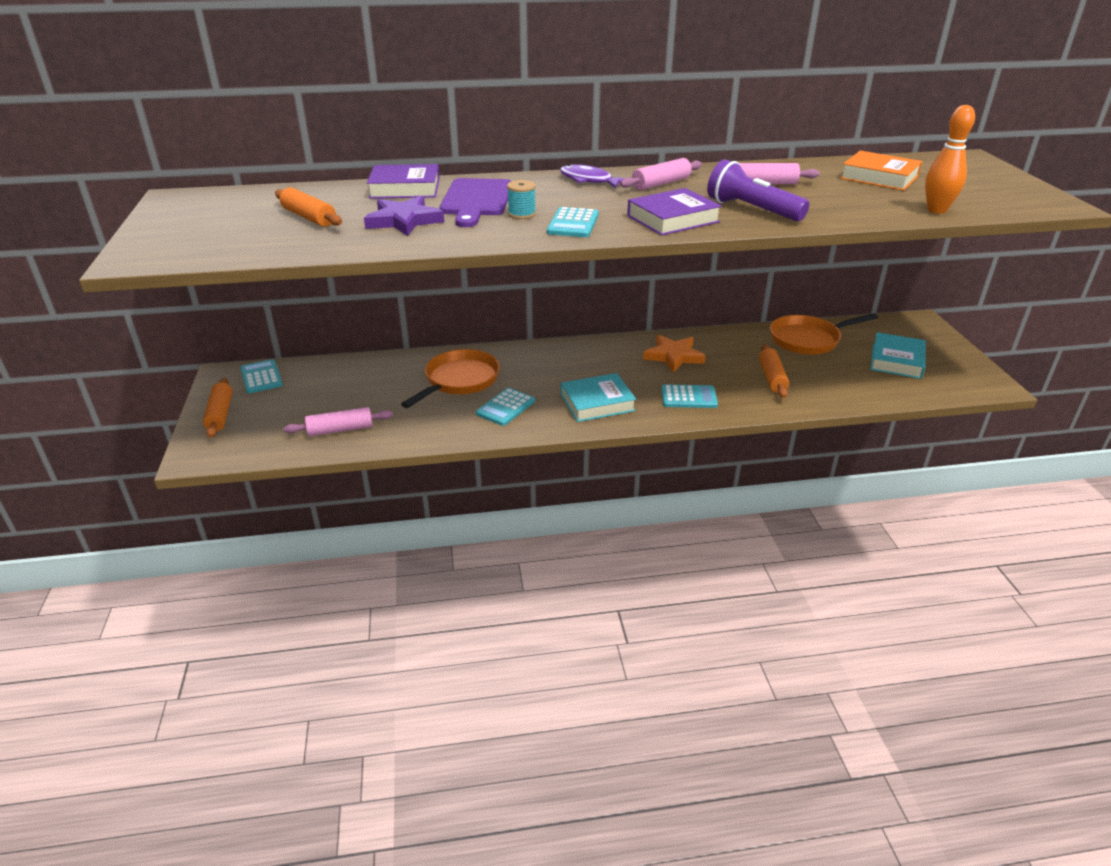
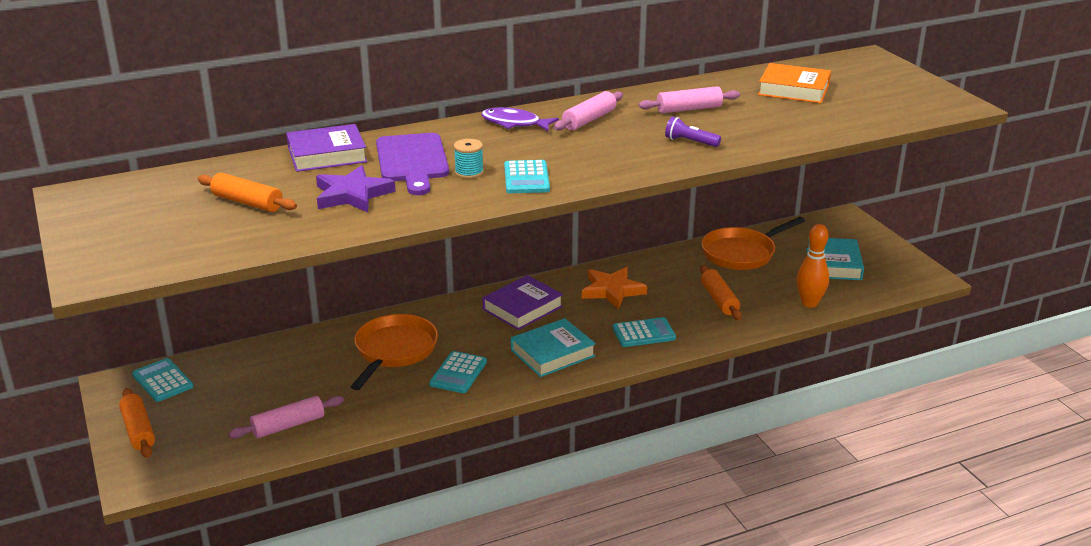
camera: 15 degrees left, 5 degrees down
(673, 219) = (620, 161): purple book -> purple book (523, 308)
(751, 210) = (690, 142): purple flashlight -> purple flashlight, size x0.55
(936, 210) = (857, 123): orange bowling pin -> orange bowling pin (809, 303)

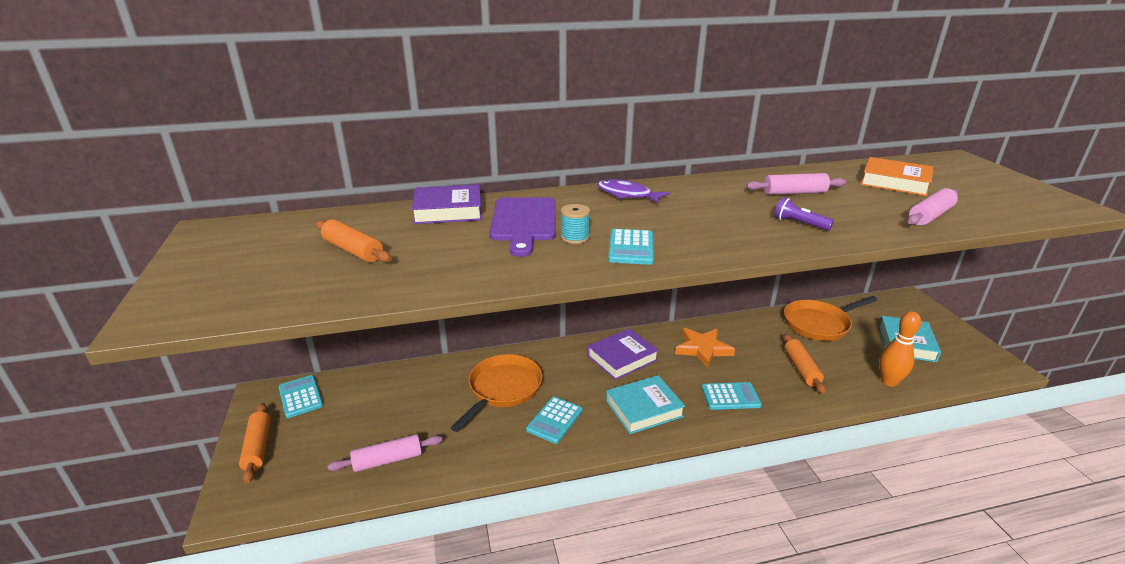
camera: 10 degrees right, 0 degrees up
(352, 194) = (455, 251): purple star -> none
(589, 120) = (697, 196): pink rolling pin -> pink rolling pin (930, 216)

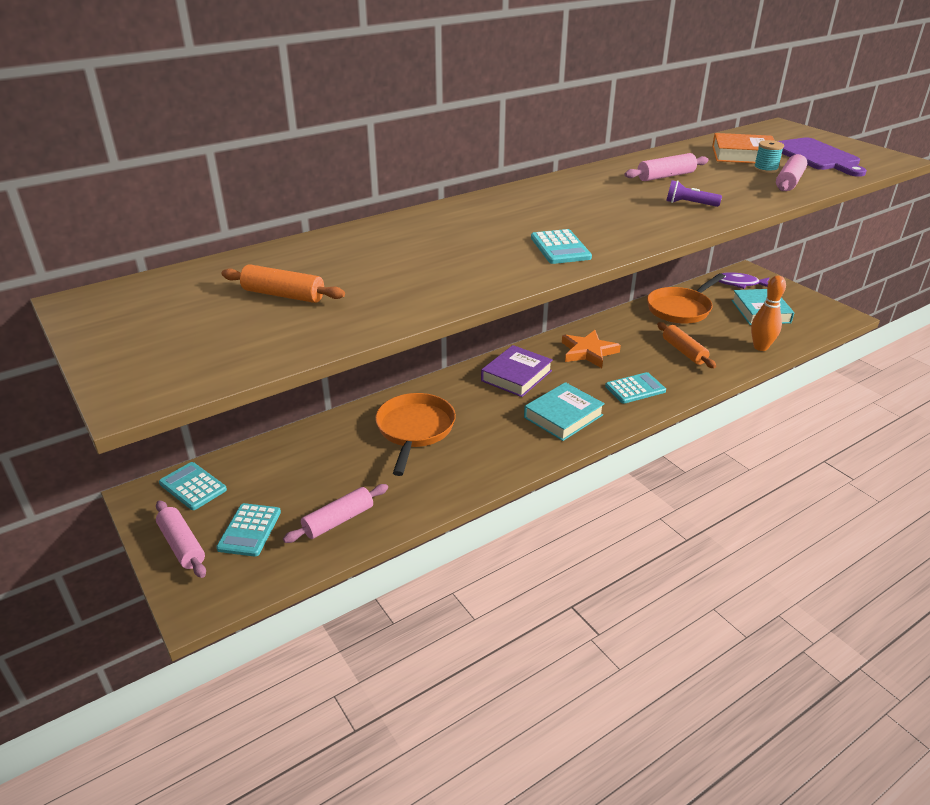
camera: 20 degrees left, 5 degrees up
(258, 447) = (182, 545): orange rolling pin -> pink rolling pin
(448, 210) = (345, 240): purple book -> none
(524, 222) = (436, 240): purple cutting board -> purple cutting board (816, 156)
(554, 420) = (484, 445): turquoise calculator -> turquoise calculator (249, 530)
(575, 237) = (500, 247): turquoise spool -> turquoise spool (765, 169)
(627, 195) = (514, 199): purple fish -> purple fish (739, 284)

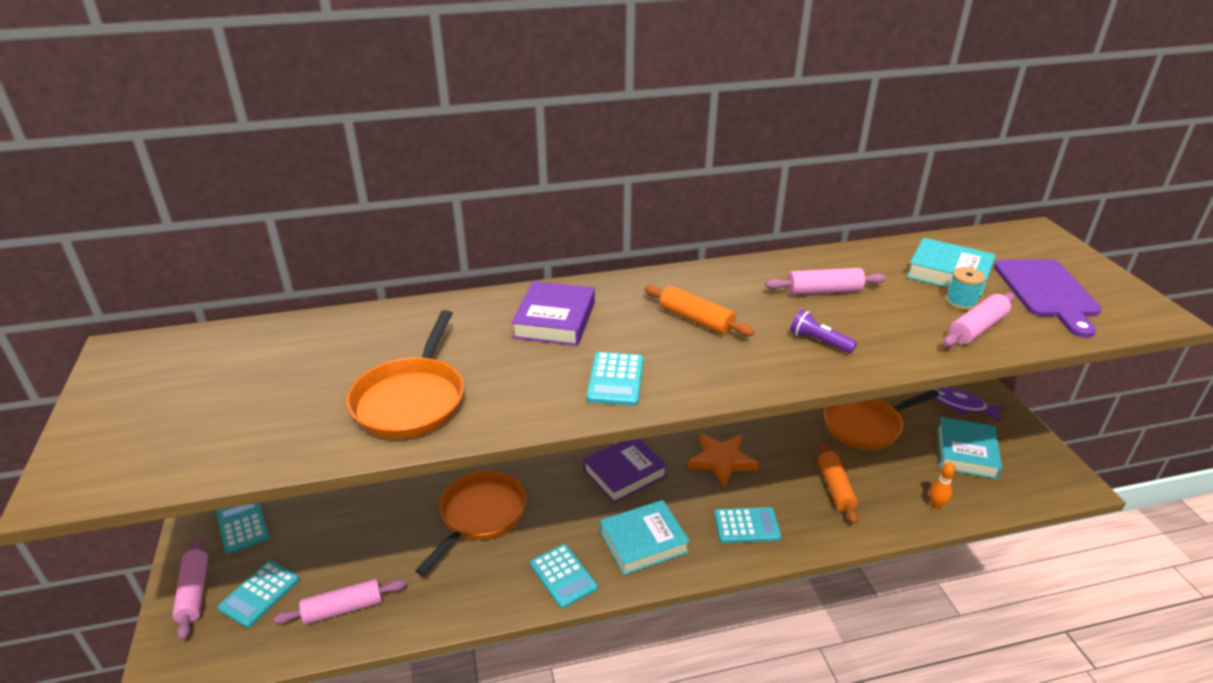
camera: 20 degrees right, 0 degrees up
(283, 295) = (293, 384): orange rolling pin -> orange rolling pin (696, 320)
(404, 286) = (412, 400): none -> orange pan
(474, 221) = (554, 320): none -> purple book
(514, 453) = (563, 576): none -> turquoise calculator
(743, 155) = (949, 273): orange book -> turquoise book
(760, 347) = (936, 505): orange bowling pin -> orange bowling pin, size x0.59

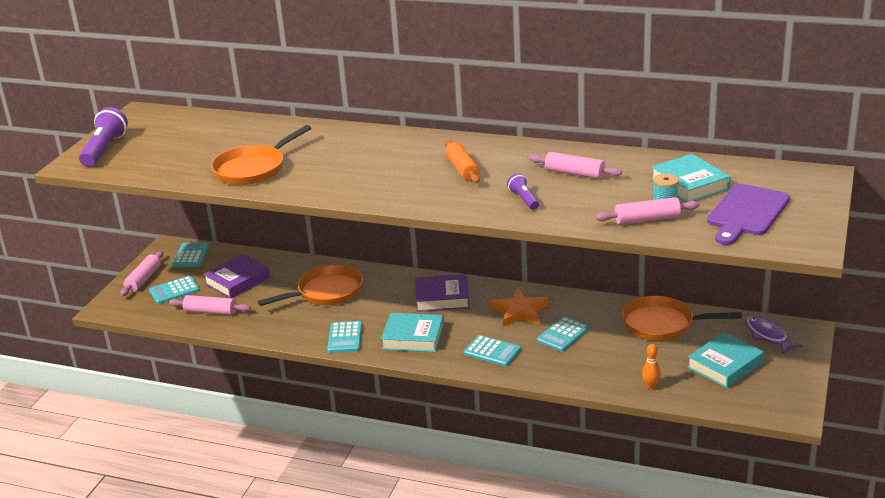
camera: 35 degrees right, 5 degrees down
(110, 438) = (104, 149): none -> purple flashlight
(554, 320) = (376, 149): purple book -> purple book (237, 281)
(615, 379) = (371, 187): turquoise calculator -> turquoise calculator (563, 335)
(835, 488) = (585, 352): orange rolling pin -> none

